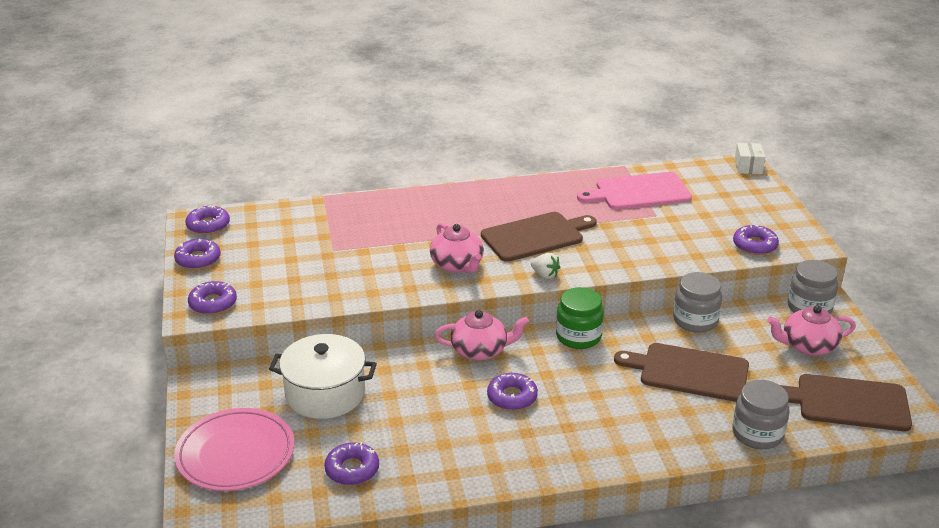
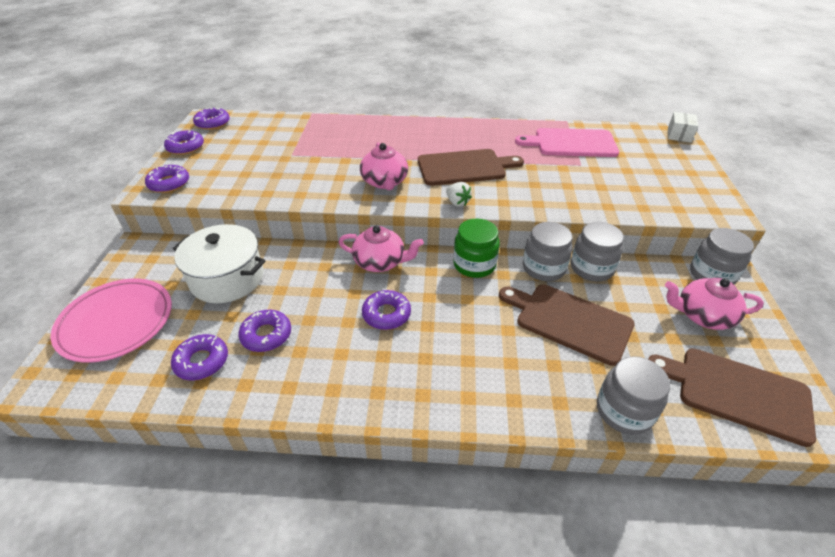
camera: 15 degrees right, 10 degrees up
(648, 328) = (543, 268): none -> grey jar
(754, 245) = (669, 205): purple donut -> purple donut (266, 335)

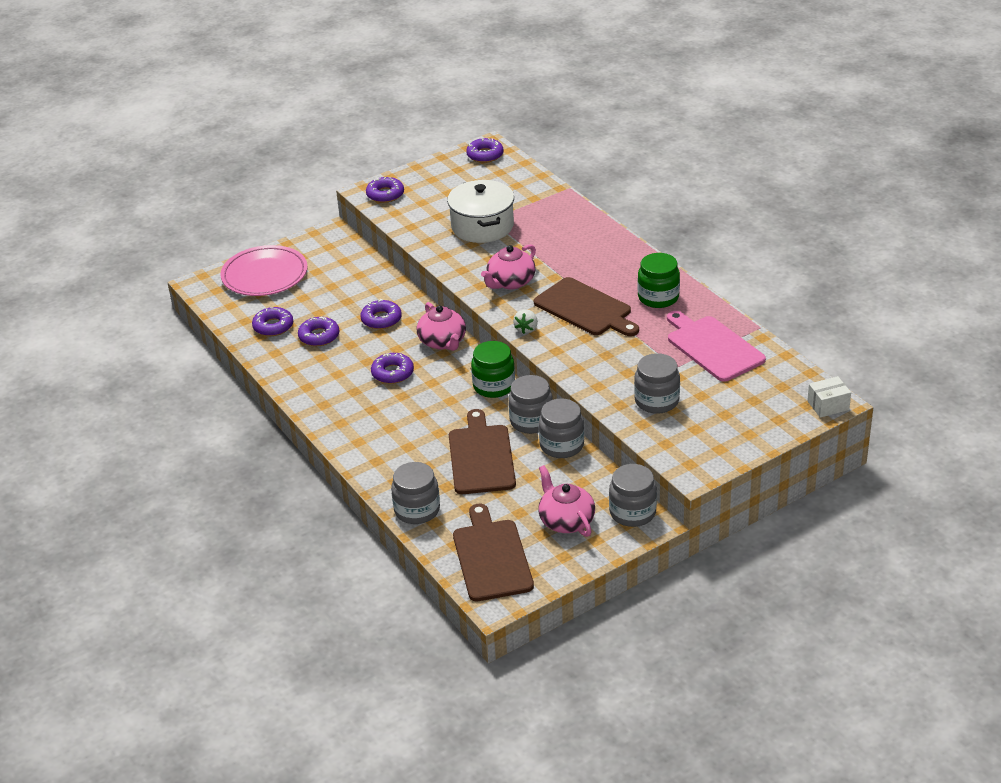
camera: 55 degrees right, 5 degrees down
(185, 147) = (436, 168): purple donut -> purple donut (381, 319)
(227, 278) = (347, 288): white pot -> white pot (482, 226)
(488, 137) = (658, 297): none -> green jar
(618, 189) = (656, 401): none -> grey jar

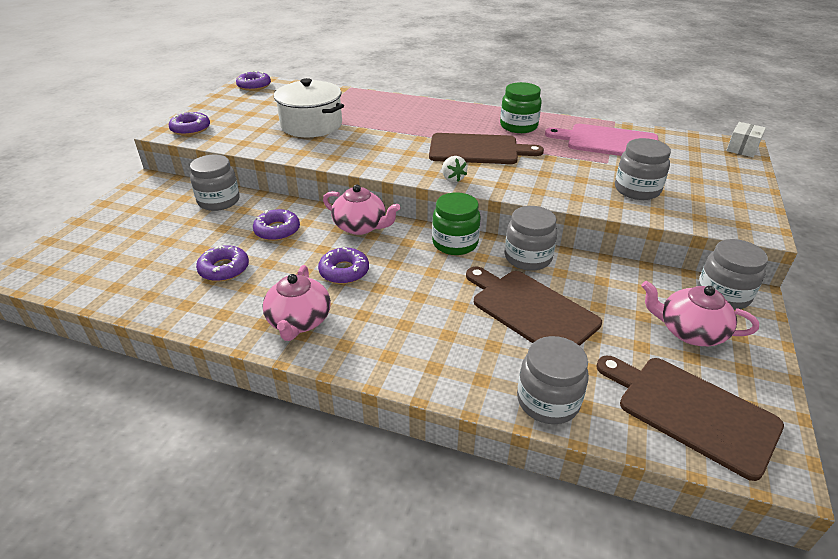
camera: 40 degrees left, 0 degrees up
(264, 275) = (102, 237): pink plate -> none
(273, 326) = (158, 279): purple donut -> none
(510, 282) = (389, 152): pink teapot -> pink teapot (299, 321)
(561, 445) = (582, 266): grey jar -> grey jar (219, 201)

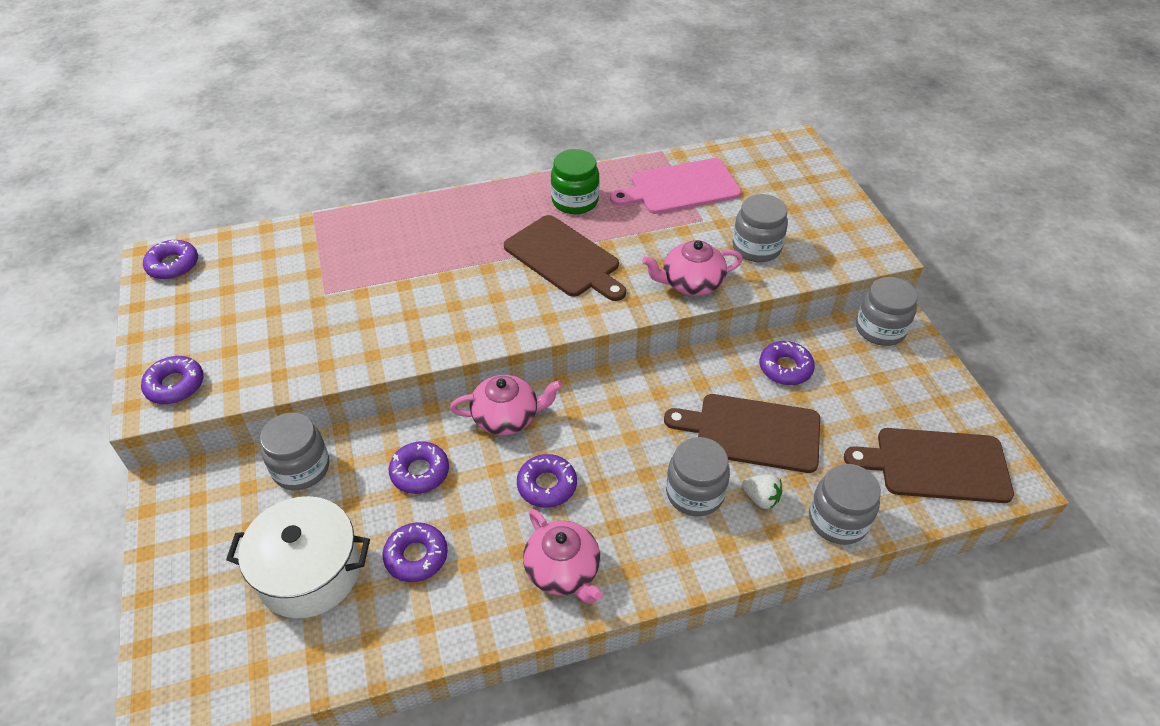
camera: 35 degrees left, 10 degrees up
(311, 125) = (335, 304): white pot -> white pot (309, 572)
(452, 178) = (578, 315): white strawberry -> white strawberry (761, 498)
(455, 243) = (621, 389): green jar -> none
(477, 149) = (564, 258): brown cutting board -> brown cutting board turned 75 degrees clockwise
(528, 258) = (701, 371): grey jar -> grey jar (695, 493)
(603, 284) = (785, 368): none -> purple donut
(689, 331) = (883, 384): pink teapot -> pink teapot (691, 283)
(742, 148) = (800, 145): white box -> none

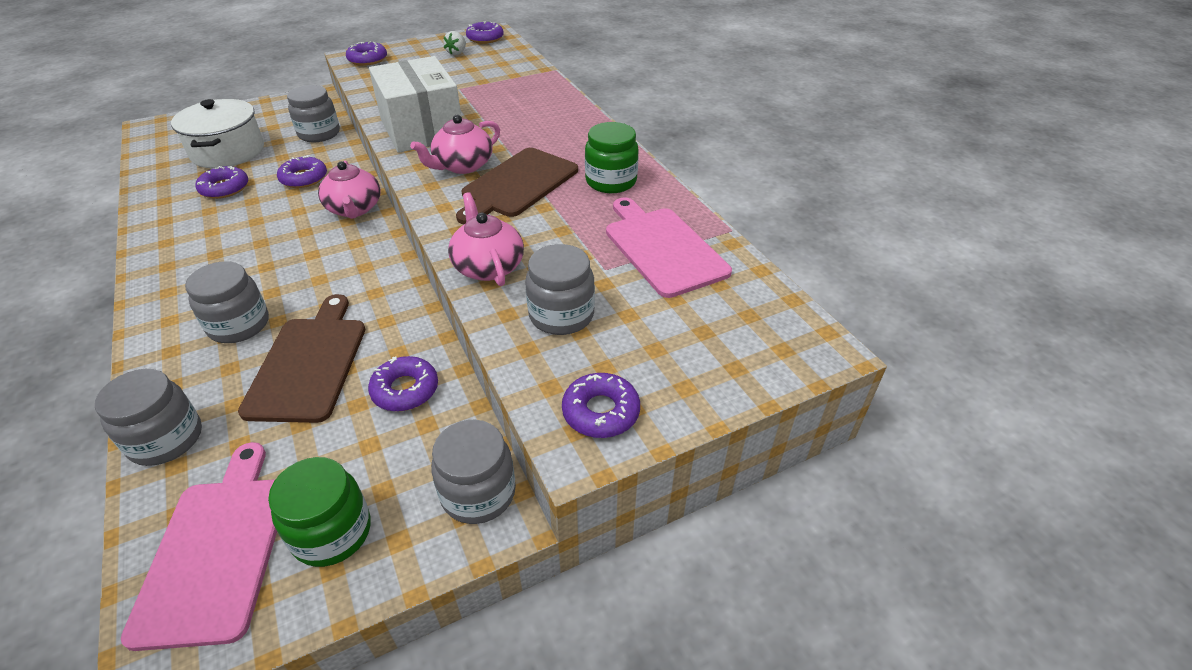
camera: 80 degrees right, 5 degrees down
(421, 326) = (422, 129): none -> white box
(547, 485) = (274, 238): purple donut -> purple donut (601, 412)
(563, 571) = (182, 255): pink teapot -> pink teapot (462, 166)
(761, 498) = (217, 373): white strawberry -> white strawberry (457, 53)
(916, 403) = (332, 532): none -> green jar
(936, 465) = (216, 550): brown cutting board -> pink cutting board

